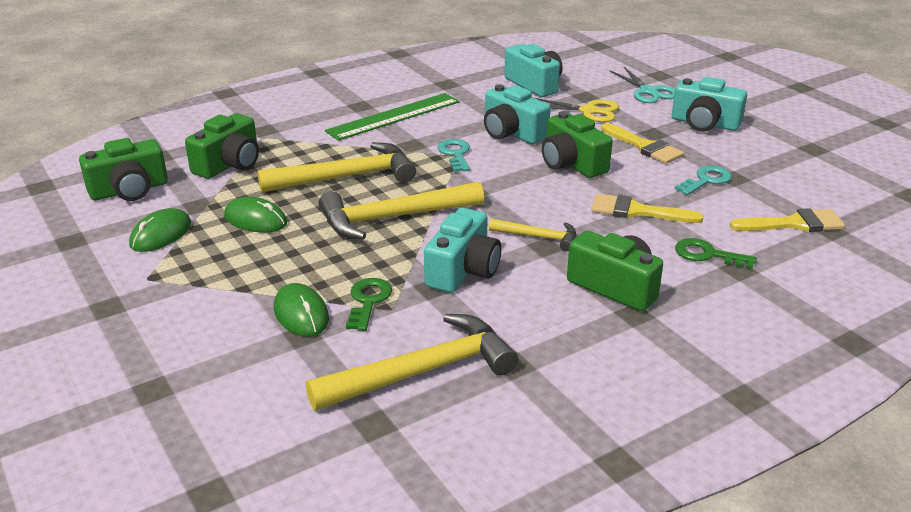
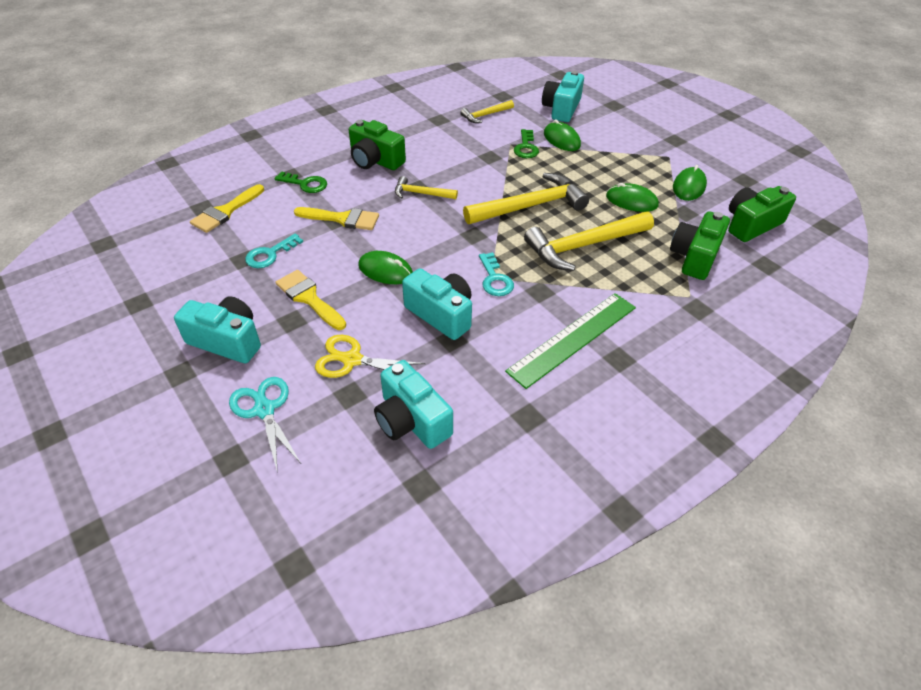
camera: 175 degrees right, 15 degrees up
(422, 371) = (485, 115): yellow hammer -> yellow hammer, size x0.52
(463, 270) = (472, 168): turquoise camera -> turquoise camera (561, 109)
(572, 164) = (385, 270): green camera -> green mouse
(794, 224) = (225, 211): yellow brush -> yellow brush turned 45 degrees counterclockwise

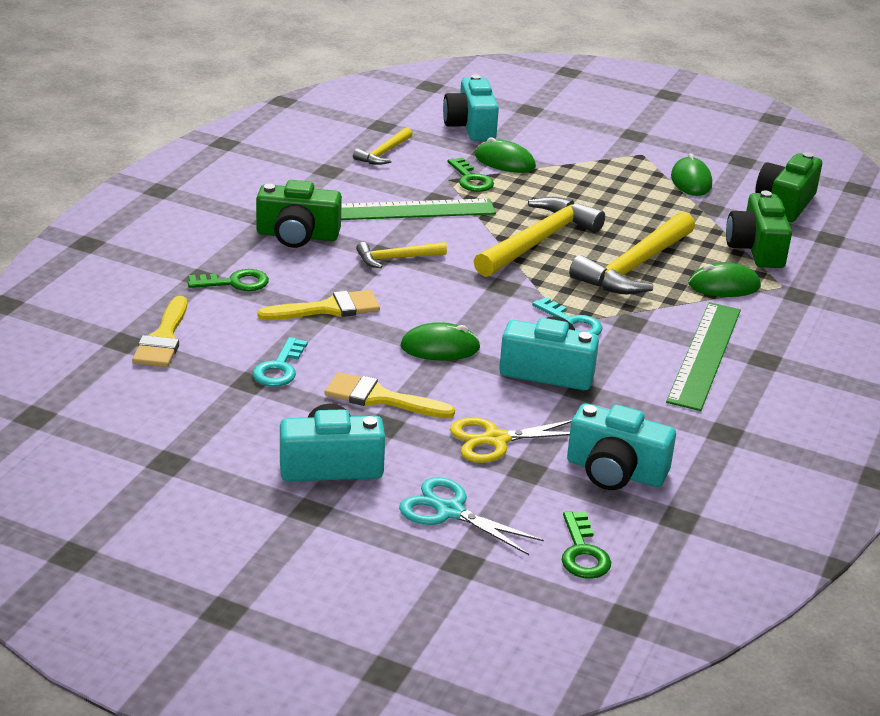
camera: 30 degrees left, 15 degrees down
(320, 487) = (583, 552): none -> green key
(462, 160) = (407, 210): none -> green ruler
(631, 201) = (644, 209): green mouse -> green mouse (724, 285)

